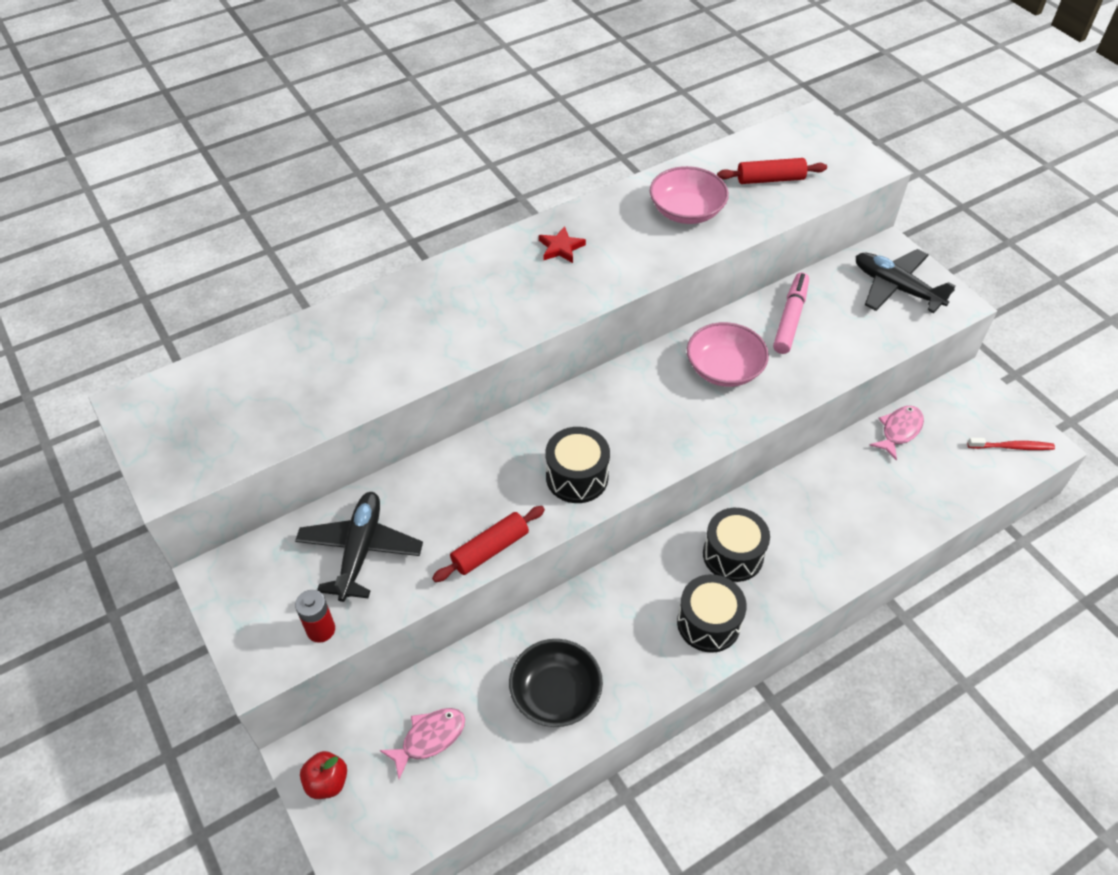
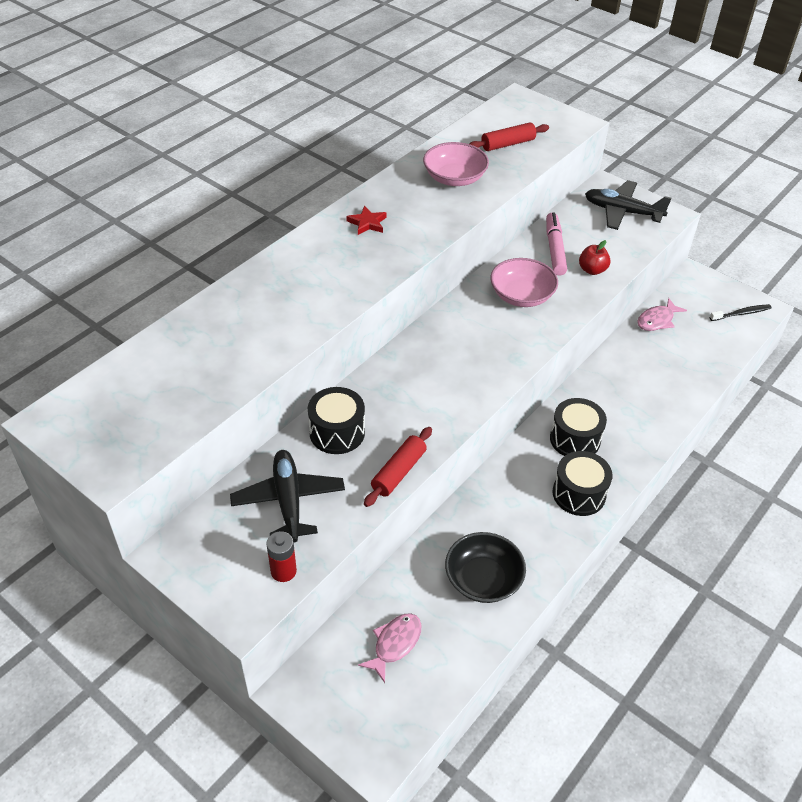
camera: 20 degrees left, 5 degrees down
(327, 782) = (322, 704): red apple -> red apple (592, 270)
(577, 477) = (443, 401): black drum -> black drum (337, 432)
(899, 431) = (657, 320): pink fish -> pink fish turned 150 degrees counterclockwise
(1012, 447) = (741, 313): red toothbrush -> black toothbrush

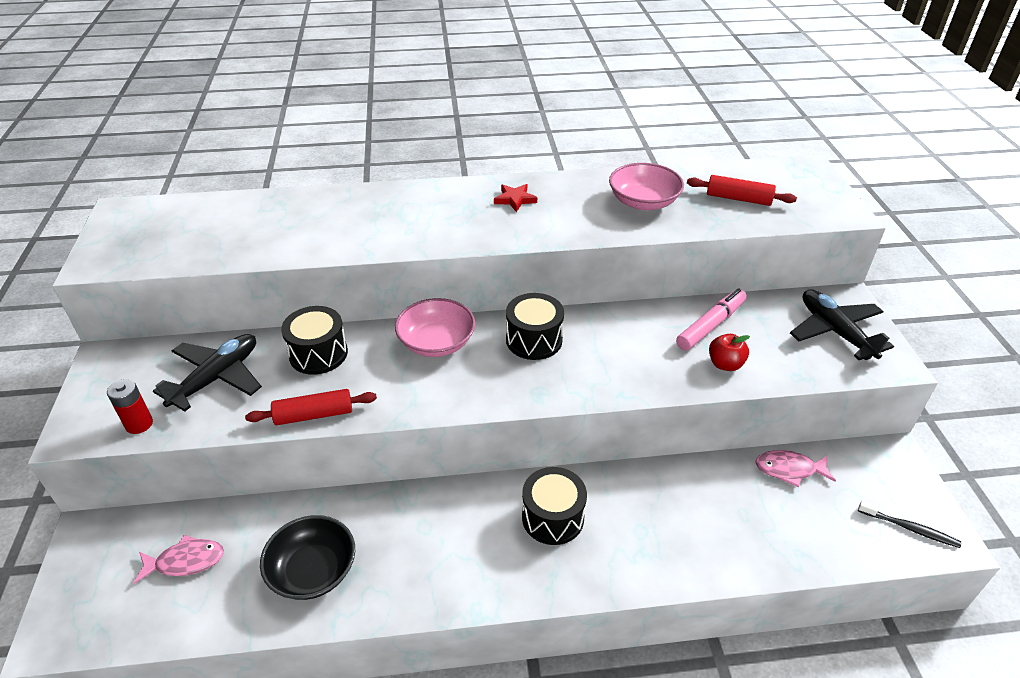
camera: 45 degrees right, 5 degrees down
(521, 295) = (620, 345): pink bowl -> pink bowl (436, 342)
(579, 494) = (490, 568): black drum -> black drum (534, 340)

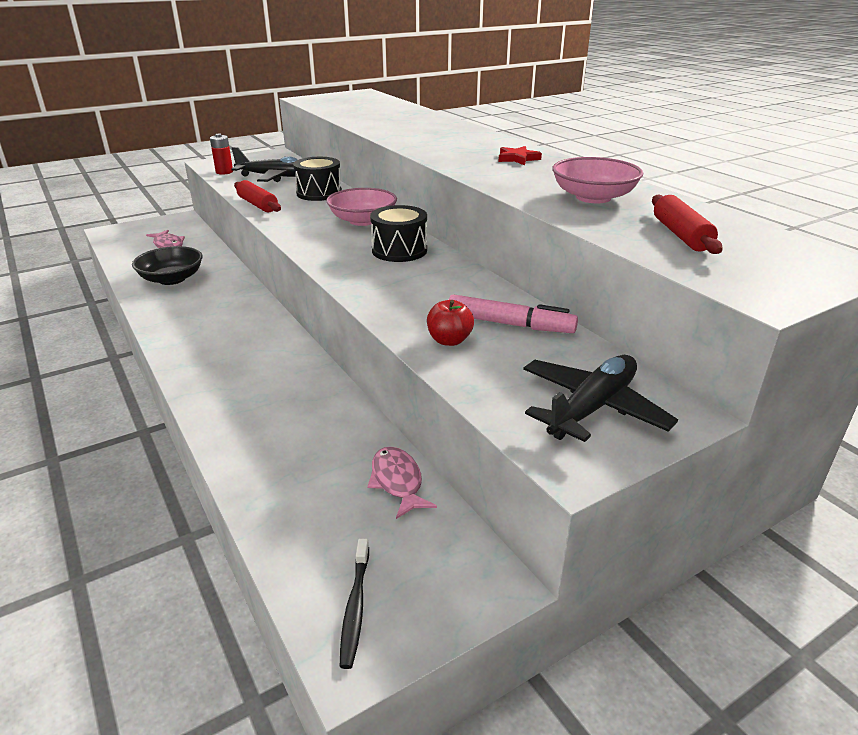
camera: 65 degrees right, 10 degrees down
(552, 517) = (255, 351): black drum -> none

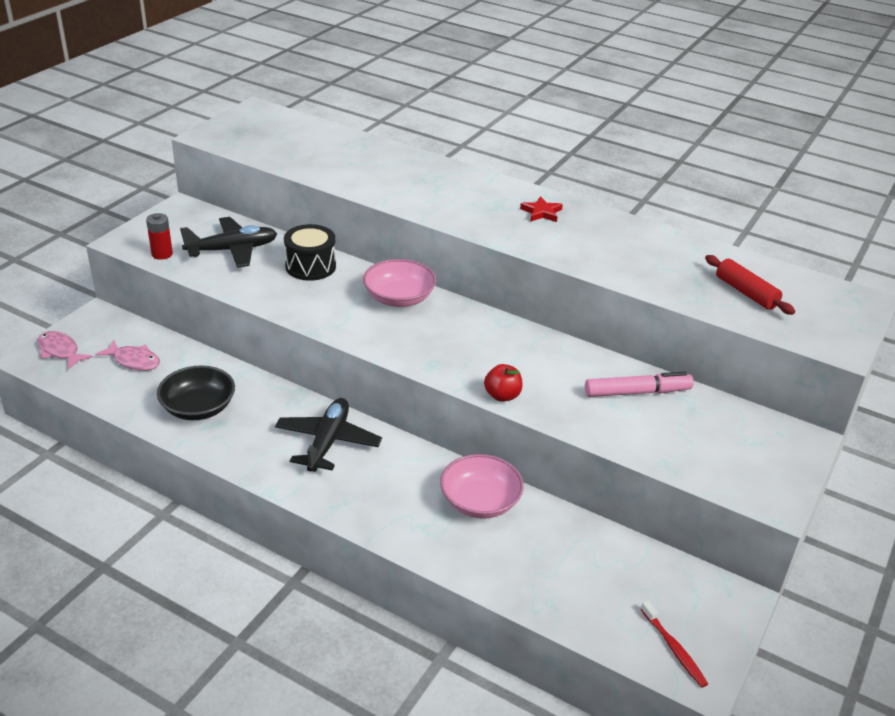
camera: 30 degrees left, 5 degrees up
(257, 205) = (267, 300): red rolling pin -> none
(355, 607) = (674, 649): black toothbrush -> red toothbrush
(397, 482) = (618, 550): pink fish -> pink fish (60, 351)
(399, 250) = (473, 331): black drum -> none
(449, 340) = (610, 423): red apple -> red apple (502, 396)
(592, 408) = (751, 453): black plane -> black plane (328, 442)
(593, 197) = (650, 258): pink bowl -> pink bowl (480, 501)

